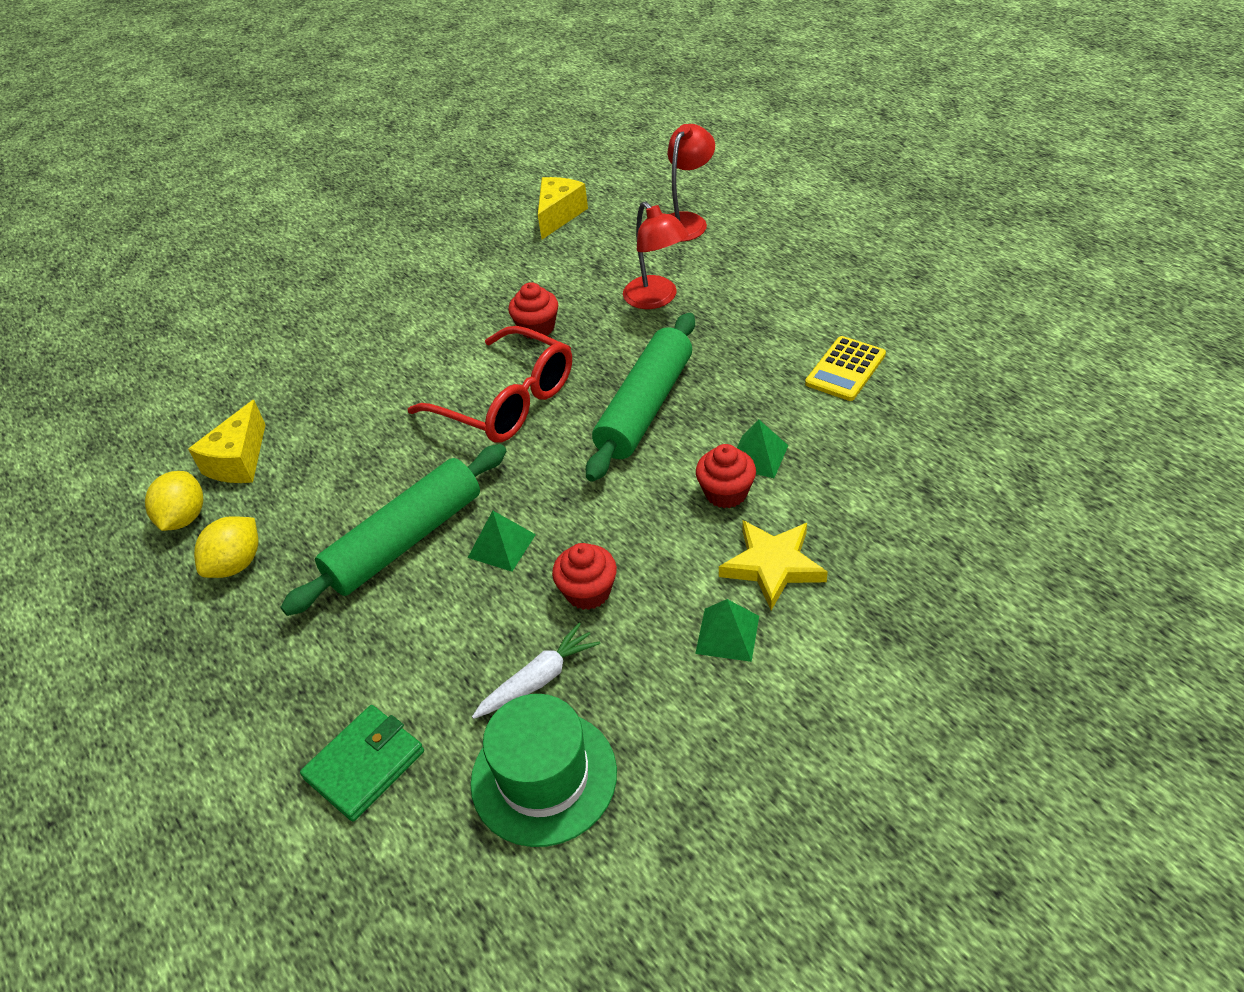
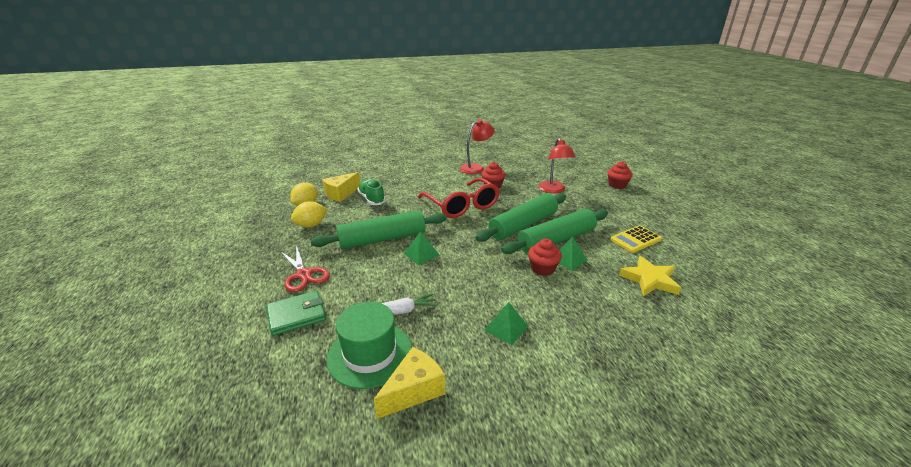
camera: 20 degrees right, 15 degrees down
(312, 680) = (304, 274): none -> red scissors
(315, 451) = (372, 199): none -> green shoe
(559, 215) = (527, 154): yellow cheese -> yellow cheese (414, 391)
(588, 592) = (448, 285): red cupcake -> red cupcake (617, 185)
(686, 221) = (584, 169): red lamp -> red lamp (476, 168)
(718, 421) = (556, 240): none -> green rolling pin
(772, 566) = (549, 307): yellow star -> yellow star (649, 280)

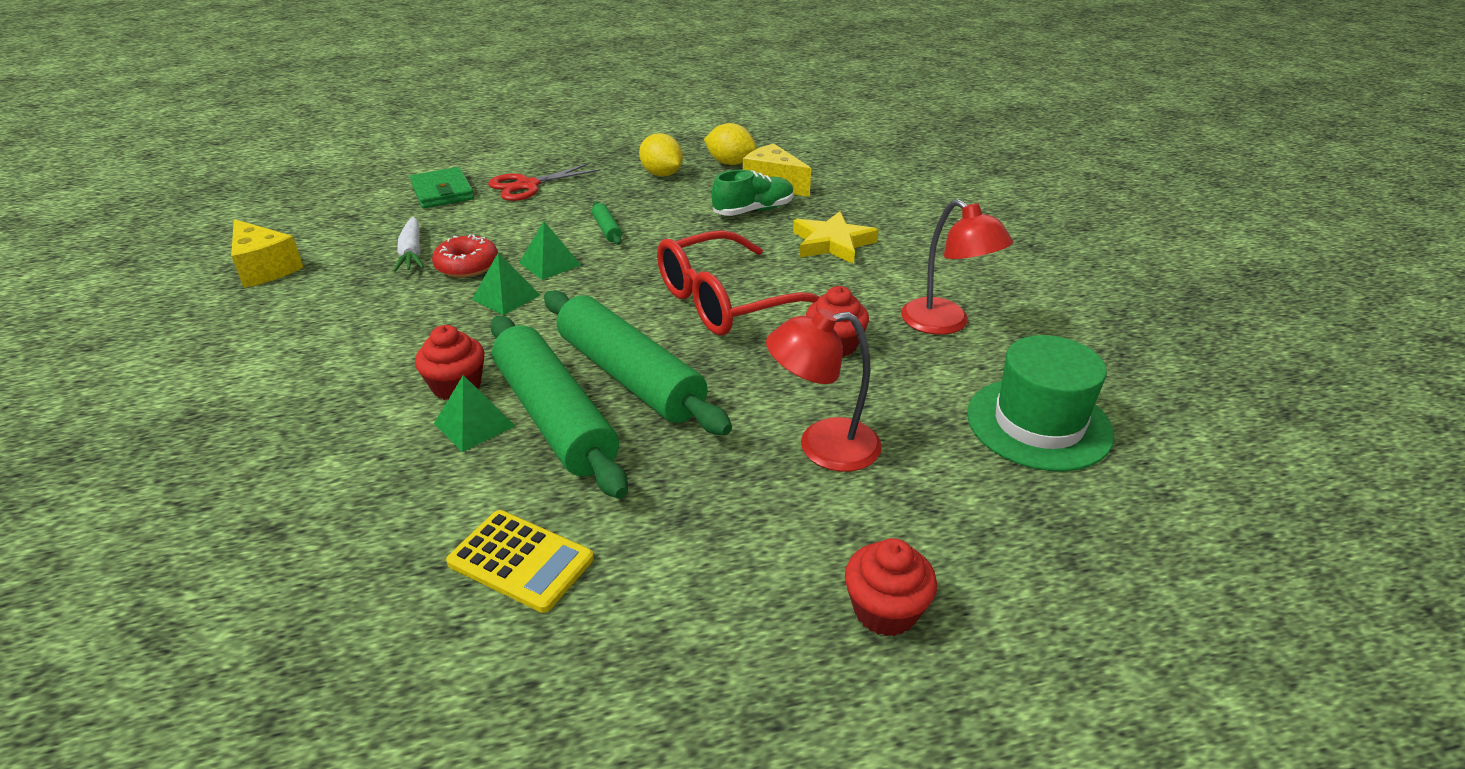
camera: 90 degrees right, 5 degrees up
(370, 354) = (343, 240): green hat -> green hat (1038, 424)
(382, 239) = (607, 229): green rolling pin -> green rolling pin, size x0.41
(420, 284) = (467, 265): none -> red donut
(506, 328) = (323, 335): green pyramid -> green pyramid (506, 297)
(635, 239) = (521, 561): yellow calculator -> yellow calculator turned 150 degrees clockwise
(649, 280) = (347, 538): yellow star -> yellow star (832, 243)

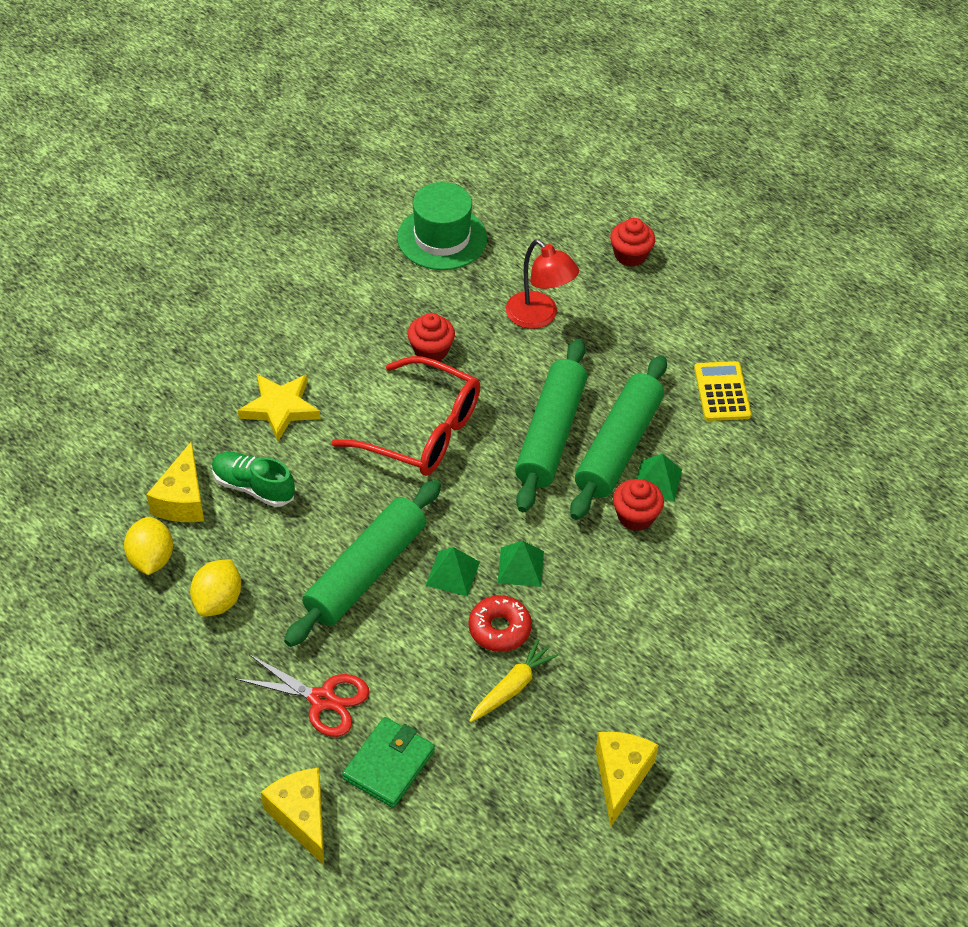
camera: 125 degrees left, 15 degrees up
(412, 253) = (512, 687): white carrot -> yellow carrot
(461, 159) = (301, 817): none -> yellow cheese
(607, 229) = (366, 572): green rolling pin -> green rolling pin, size x2.45
(945, 324) = (359, 306): red lamp -> none

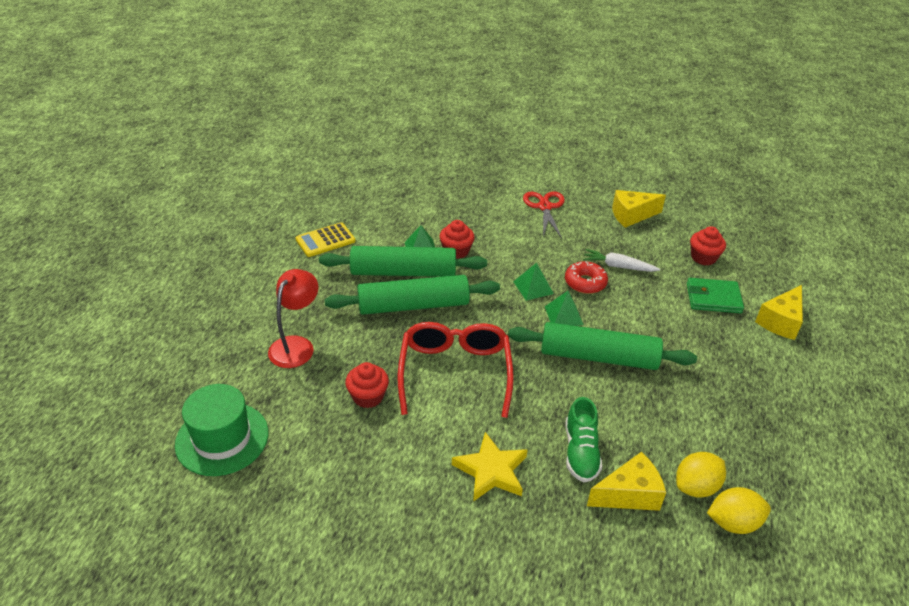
camera: 115 degrees left, 10 degrees down
(218, 601) = (691, 427): yellow lemon -> yellow lemon (733, 523)
(322, 699) = (705, 342): red scissors -> red scissors (545, 207)
(512, 687) = (618, 266): yellow carrot -> white carrot
(630, 255) = (200, 315): red cupcake -> red cupcake (703, 257)

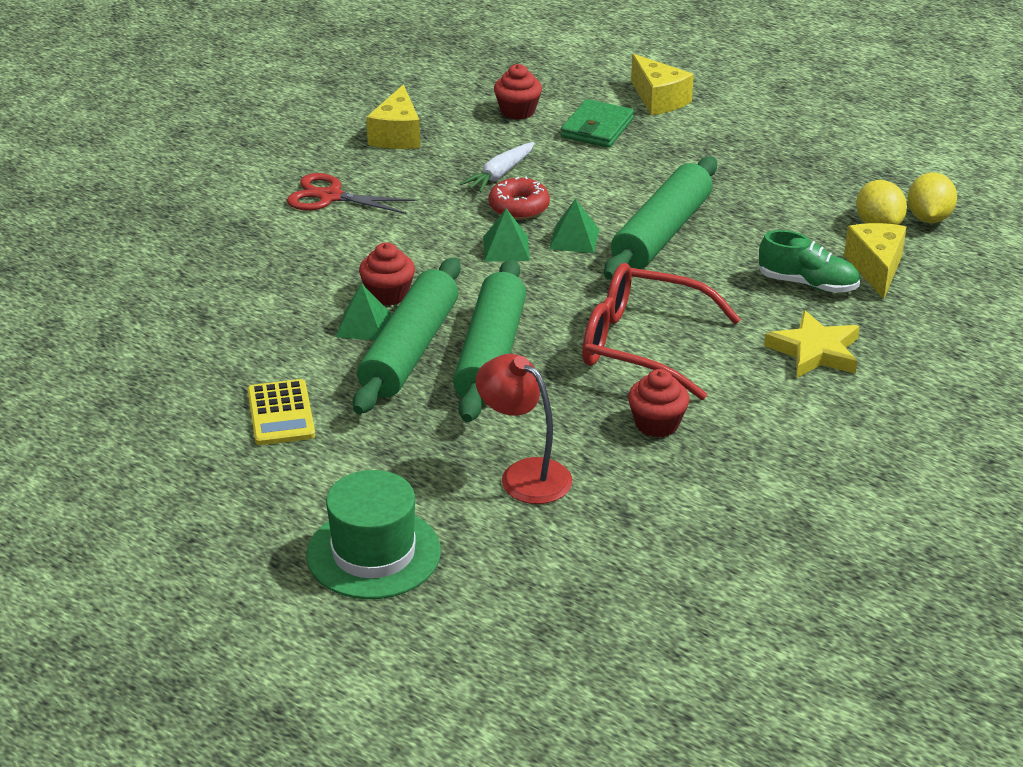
camera: 70 degrees left, 5 degrees down
(222, 438) = (686, 564): green hat -> green hat (373, 553)

